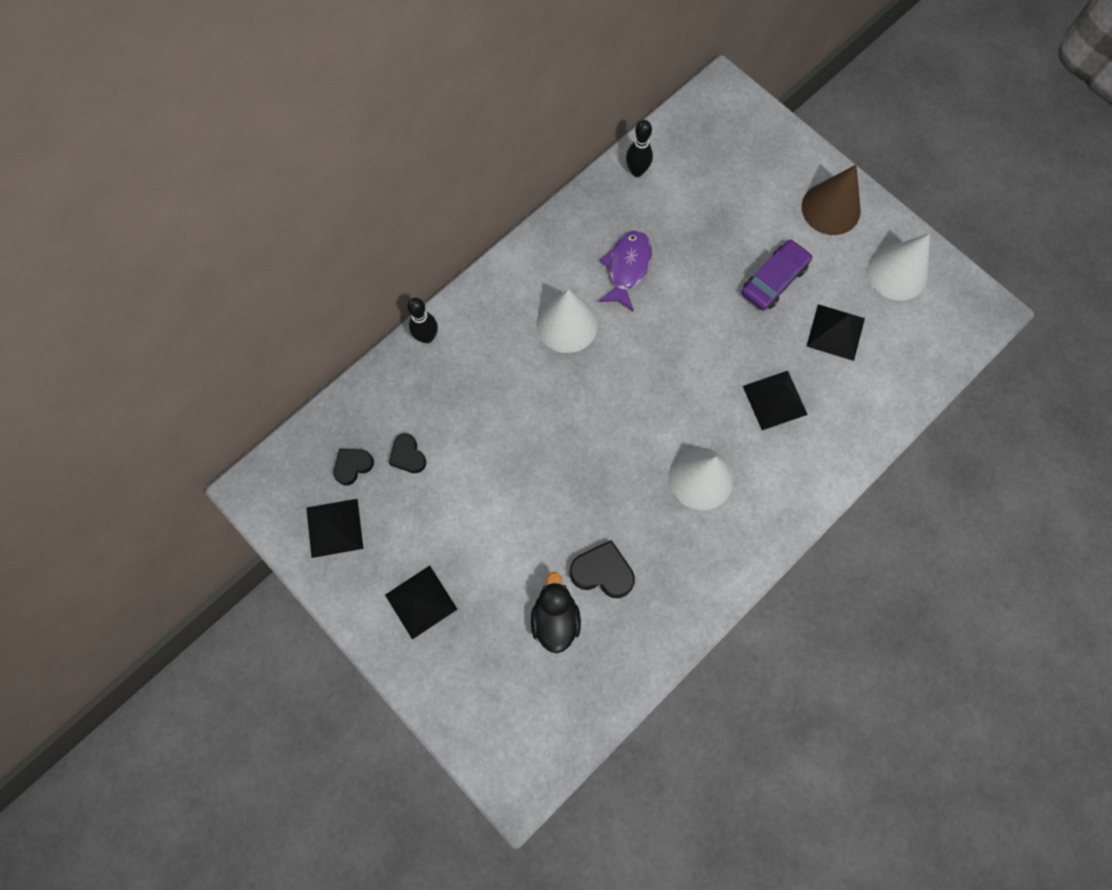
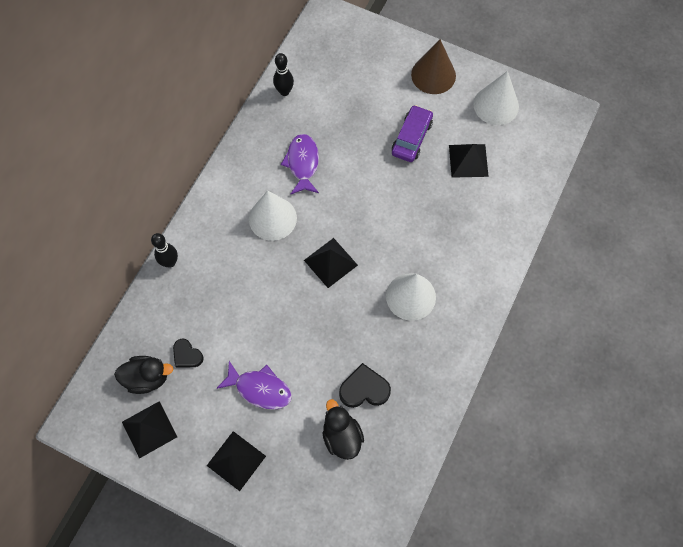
camera: 20 degrees left, 5 degrees down
(353, 466) = (147, 378): black heart -> black duck
(478, 526) = (260, 389): none -> purple fish
(775, 400) = (443, 222): black pyramid -> black pyramid (330, 262)

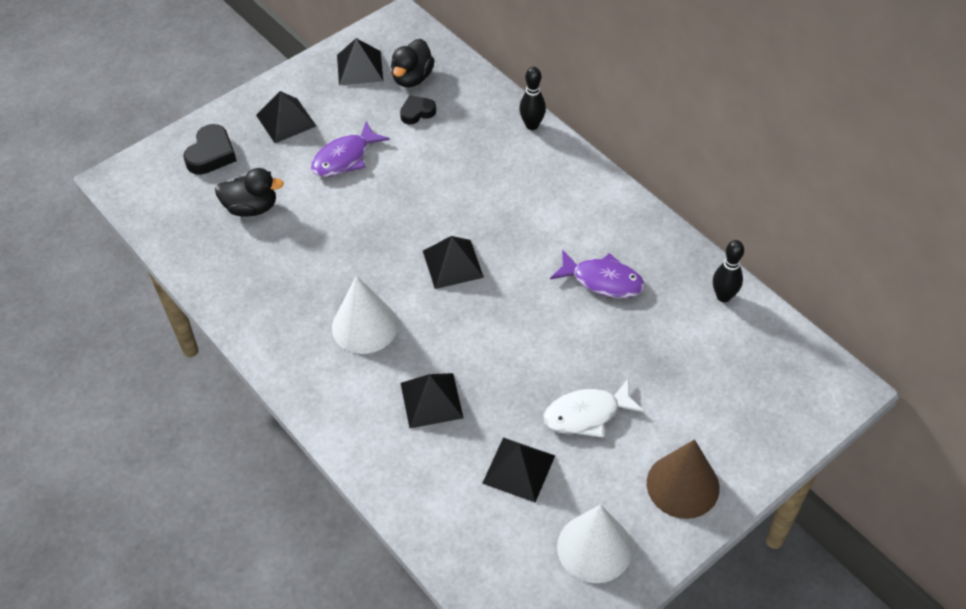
camera: 115 degrees right, 15 degrees down
(272, 218) = (540, 228): white cone -> none
(364, 389) = (286, 243): black heart -> black heart (211, 154)
(411, 138) = (586, 414): purple car -> white fish
(447, 228) = (431, 400): none -> black pyramid

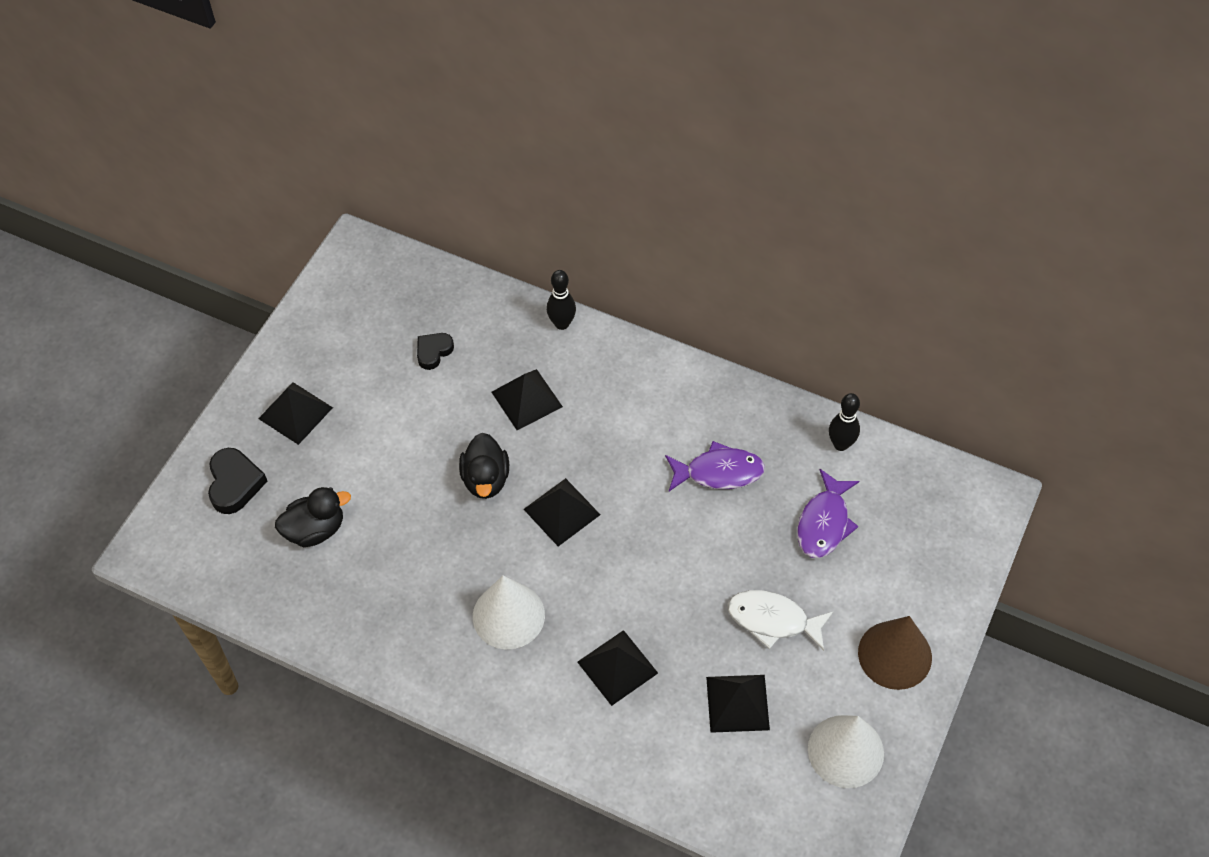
camera: 25 degrees left, 5 degrees up
(345, 158) = (385, 434): purple fish -> purple fish (824, 523)
(360, 68) = (342, 320): black pyramid -> black pyramid (527, 399)
(412, 78) = (406, 313): black duck -> black duck (486, 479)
(586, 414) = (773, 620): white fish -> white fish turned 60 degrees clockwise

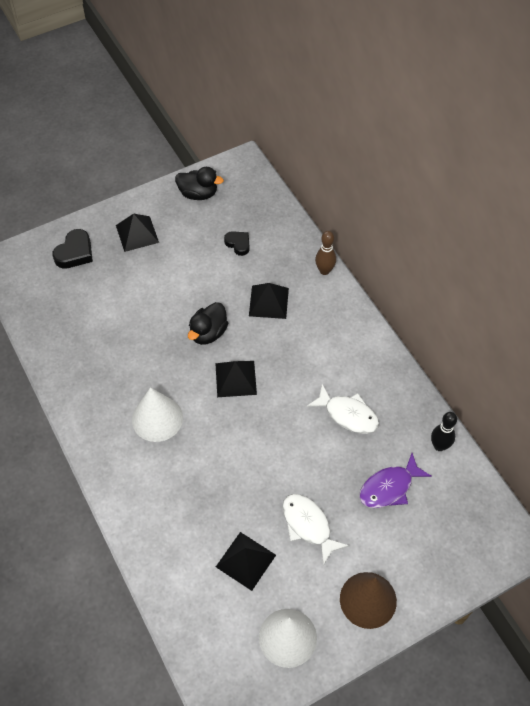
camera: 35 degrees right, 0 degrees up
(315, 529) = (95, 303): black duck -> black duck (198, 194)
(433, 352) = (238, 244): black heart -> black heart turned 60 degrees clockwise
(562, 324) = (324, 271): black bowling pin -> brown bowling pin
(617, 667) = (193, 490): black pyramid -> none
(719, 472) = (348, 414): purple fish -> white fish

